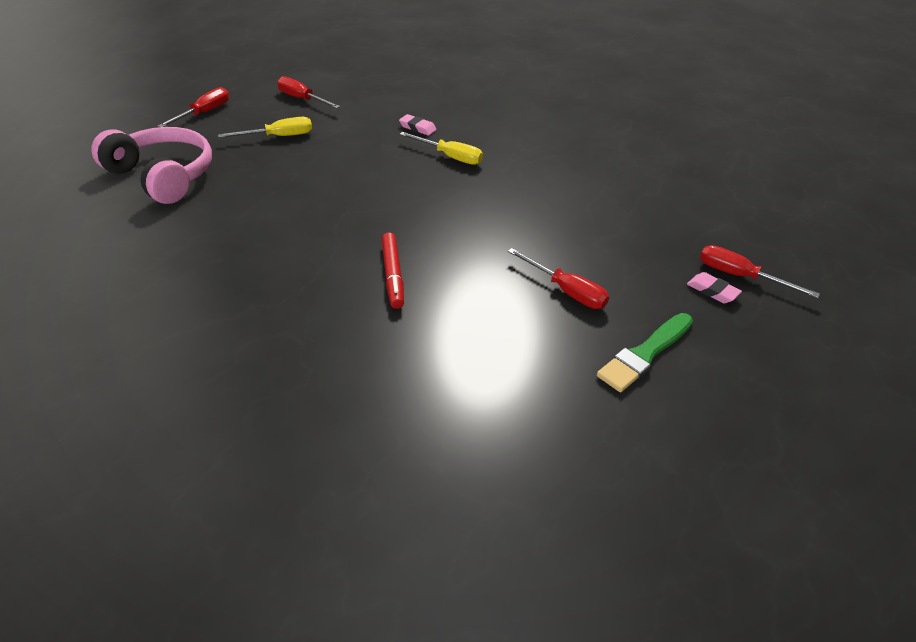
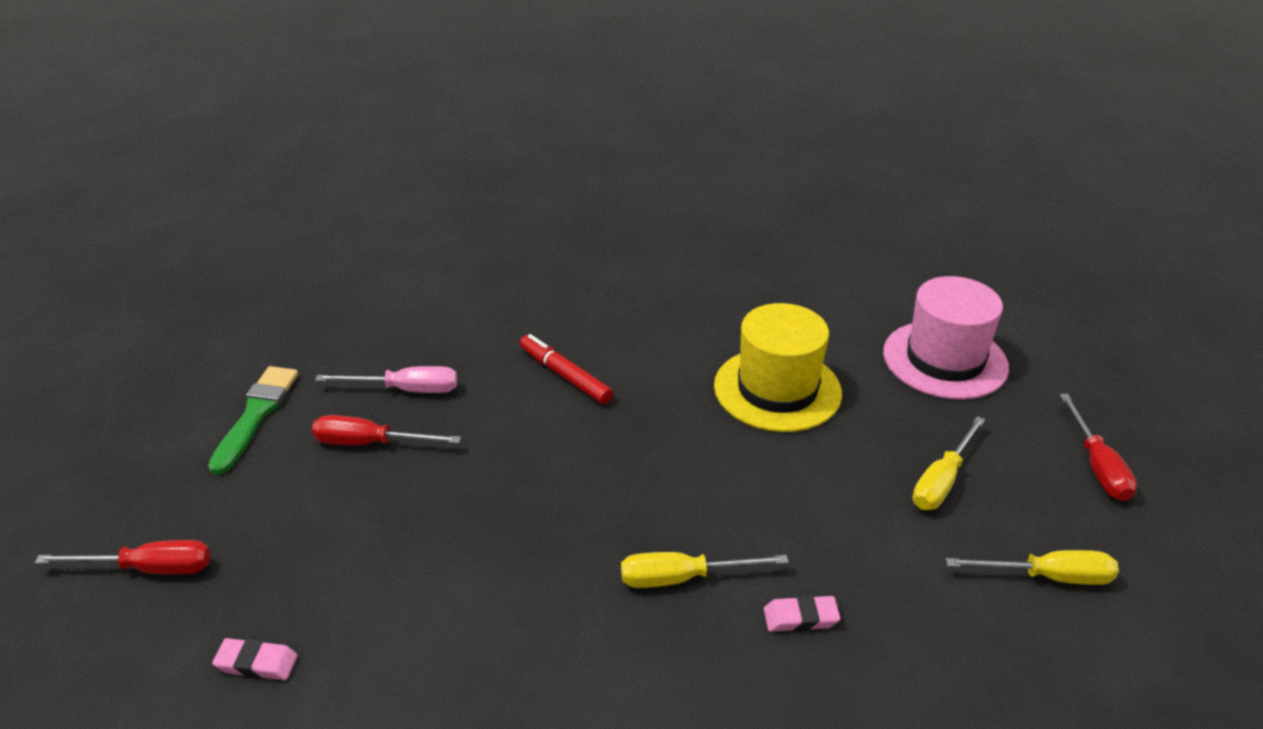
camera: 145 degrees right, 5 degrees down
(163, 176) = (945, 360): pink headphones -> pink hat
(279, 205) = (777, 389): none -> yellow hat
(302, 99) = (1048, 577): red screwdriver -> yellow screwdriver
(515, 319) = (406, 390): none -> pink screwdriver
(712, 291) = (187, 526): pink eraser -> pink eraser (256, 663)

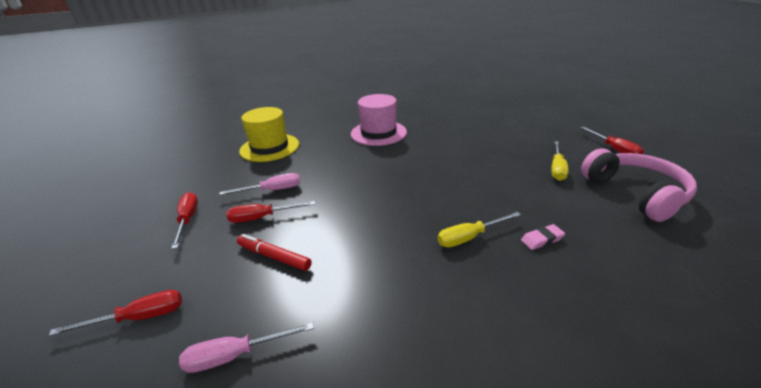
camera: 15 degrees left, 5 degrees down
(255, 415) = (188, 220): green brush -> red screwdriver
(256, 663) = (235, 355): pink eraser -> pink screwdriver
(565, 376) = (353, 168): red marker -> red marker (274, 257)
(777, 389) = (457, 152): yellow hat -> yellow hat (269, 147)
(945, 360) = (520, 128): pink hat -> pink hat (378, 133)
(1048, 577) = (635, 193): yellow screwdriver -> pink headphones

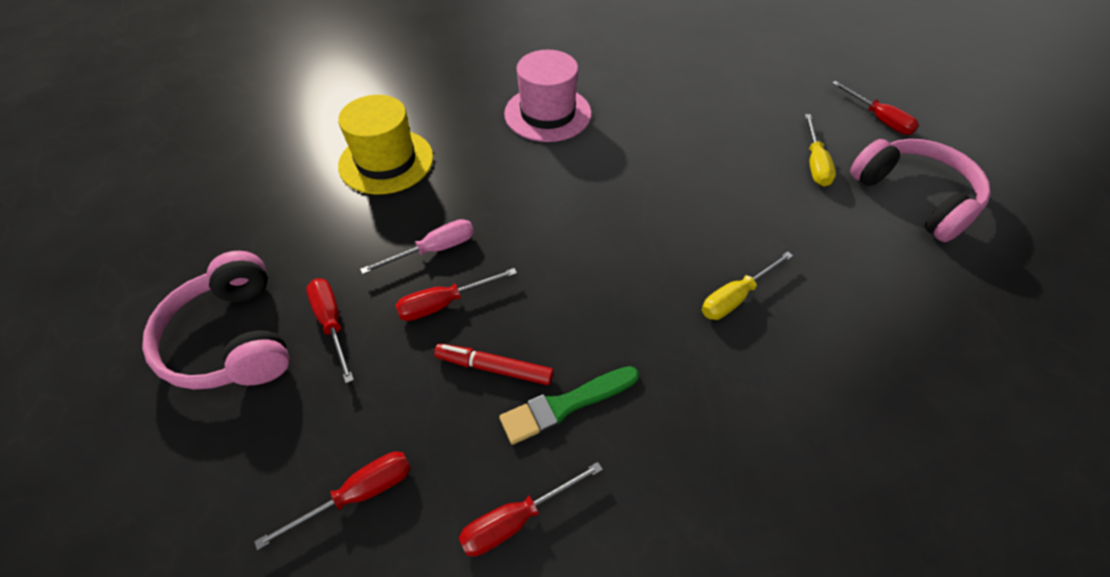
camera: 15 degrees left, 20 degrees up
(126, 221) = (232, 339): none -> pink headphones
(235, 355) = (516, 519): pink screwdriver -> red screwdriver
(311, 286) = (565, 405): none -> green brush
(542, 239) = (821, 288): pink eraser -> none

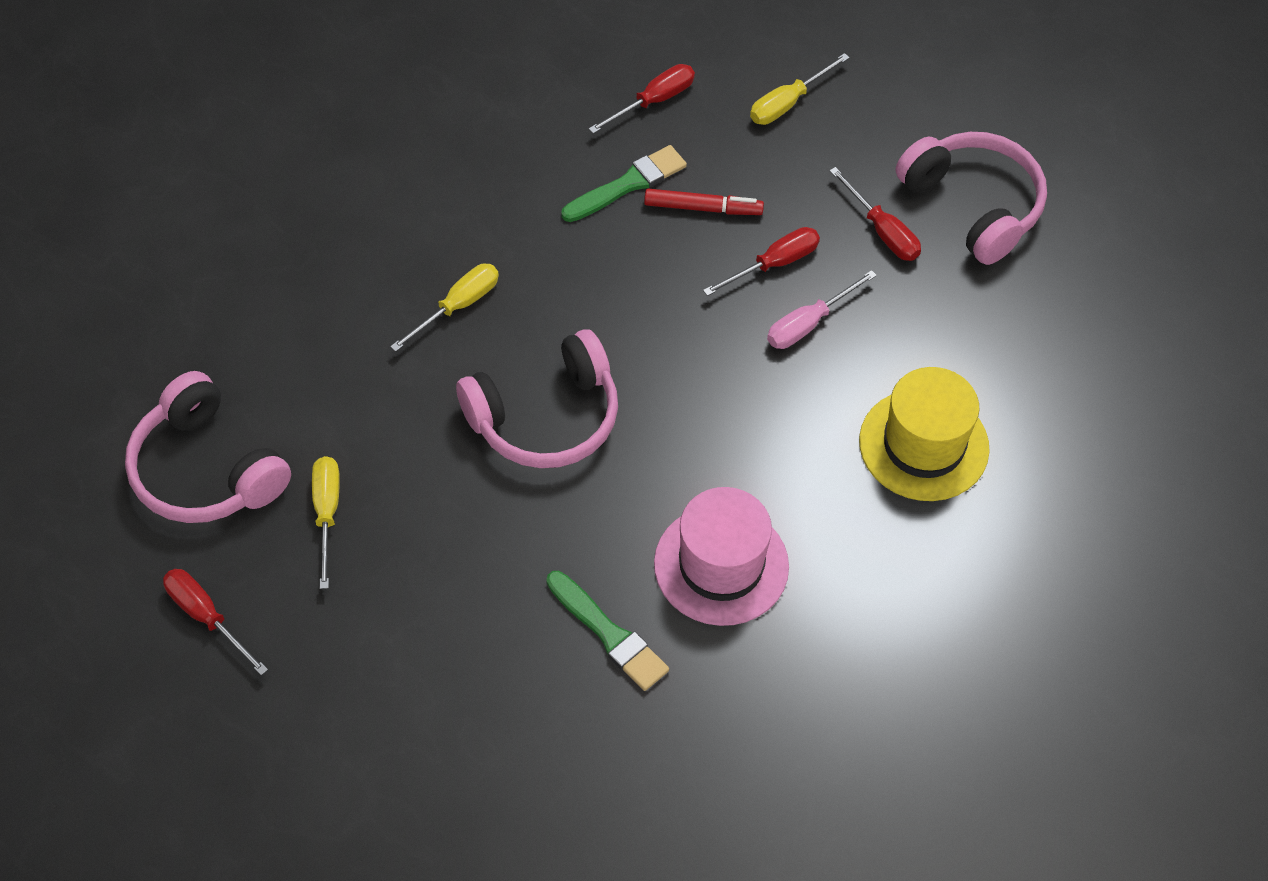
camera: 170 degrees right, 5 degrees up
(358, 494) = (788, 103): red screwdriver -> yellow screwdriver
(623, 90) = (609, 634): none -> green brush
(658, 205) = (546, 417): none -> pink headphones

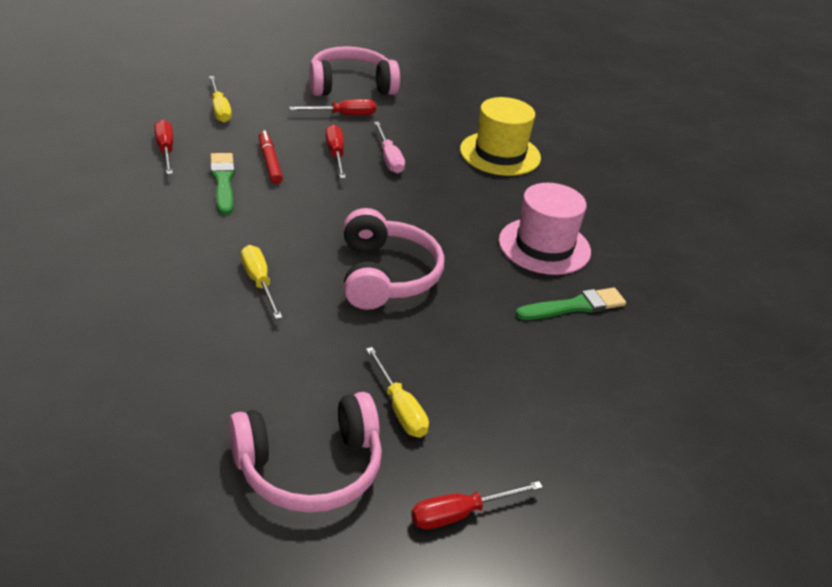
camera: 70 degrees left, 20 degrees down
(327, 513) = (400, 408): yellow screwdriver -> yellow screwdriver turned 135 degrees counterclockwise
(702, 208) = (269, 162): red marker -> red marker turned 45 degrees counterclockwise

